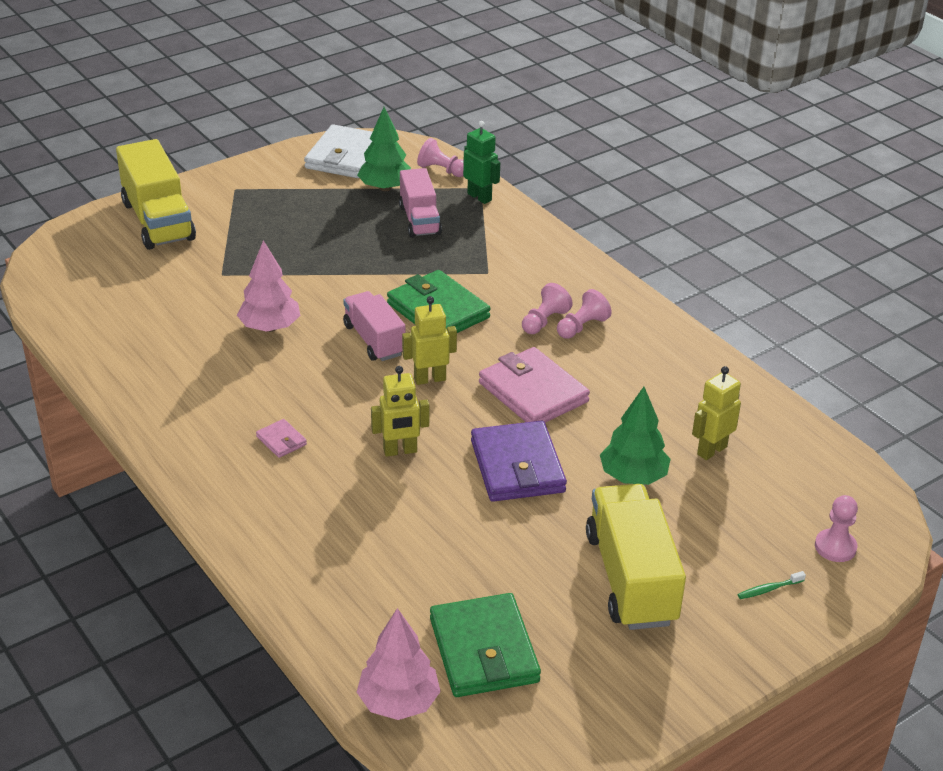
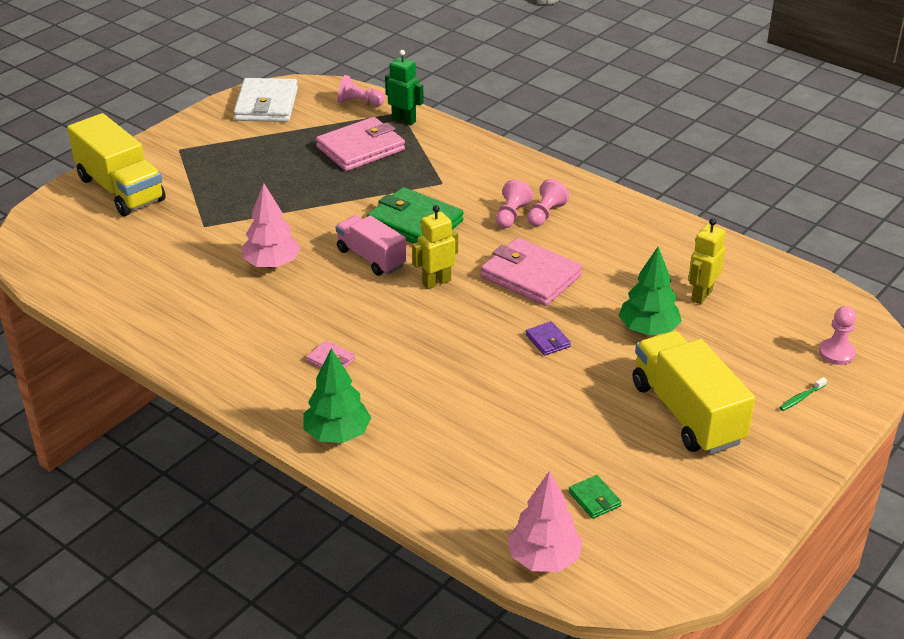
camera: 15 degrees left, 0 degrees up
(385, 188) = (316, 126): green tree -> green tree (337, 434)
(400, 451) = (440, 348): yellow robot -> none
(419, 220) = (360, 148): pink truck -> pink wallet
(484, 650) = (594, 499): green wallet -> green wallet, size x0.45
(517, 466) = (547, 341): purple wallet -> purple wallet, size x0.45

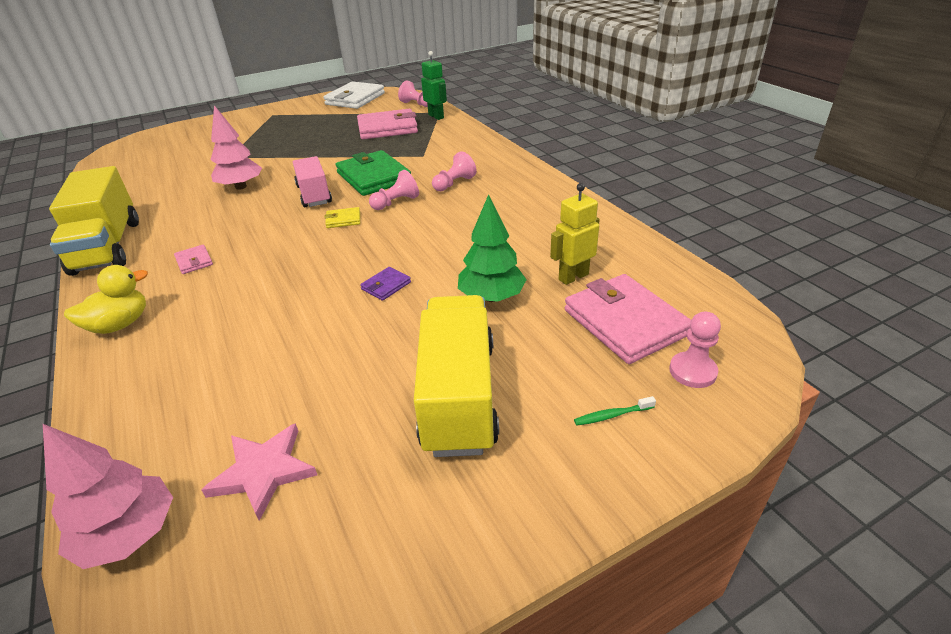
camera: 25 degrees right, 0 degrees up
(120, 189) = (209, 130): yellow truck -> yellow truck (107, 246)
(337, 434) = (120, 324): green tree -> yellow duck
(436, 282) = (343, 220): yellow robot -> yellow wallet
(530, 276) = (425, 230): pink wallet -> pink wallet (625, 322)
(545, 214) = (483, 187): pink pawn -> pink pawn (396, 202)
(547, 341) = (386, 286): purple wallet -> purple wallet turned 45 degrees clockwise
(594, 499) = (263, 471): green wallet -> pink star

